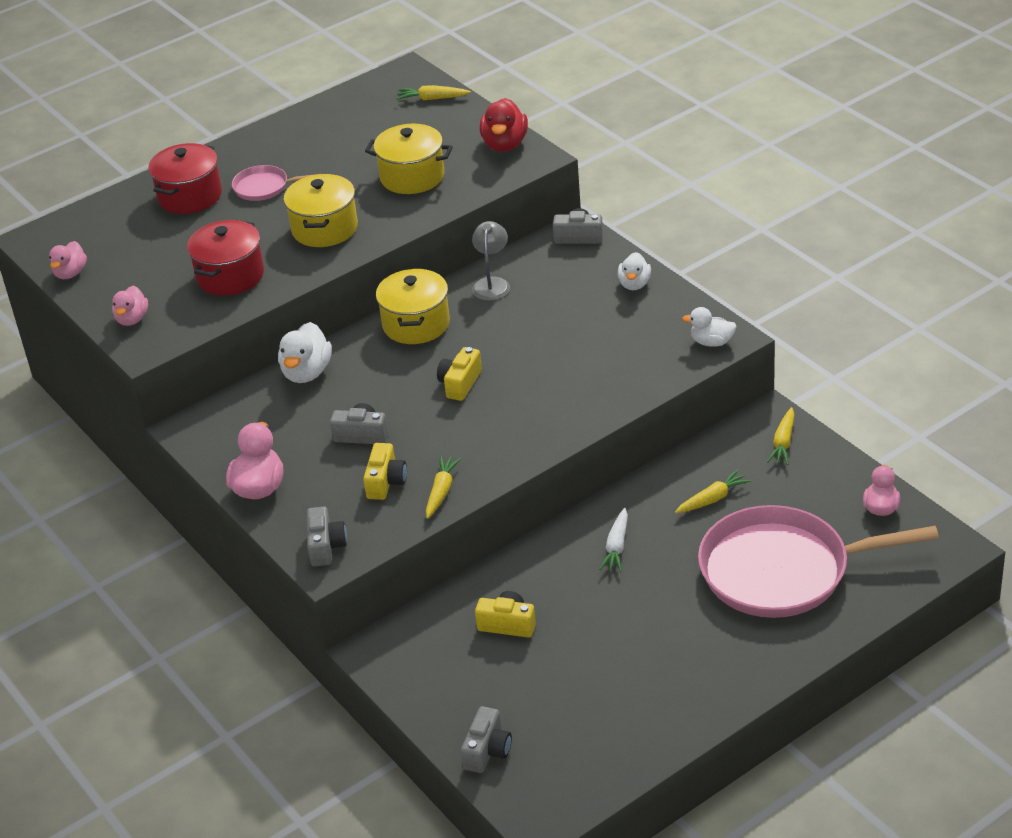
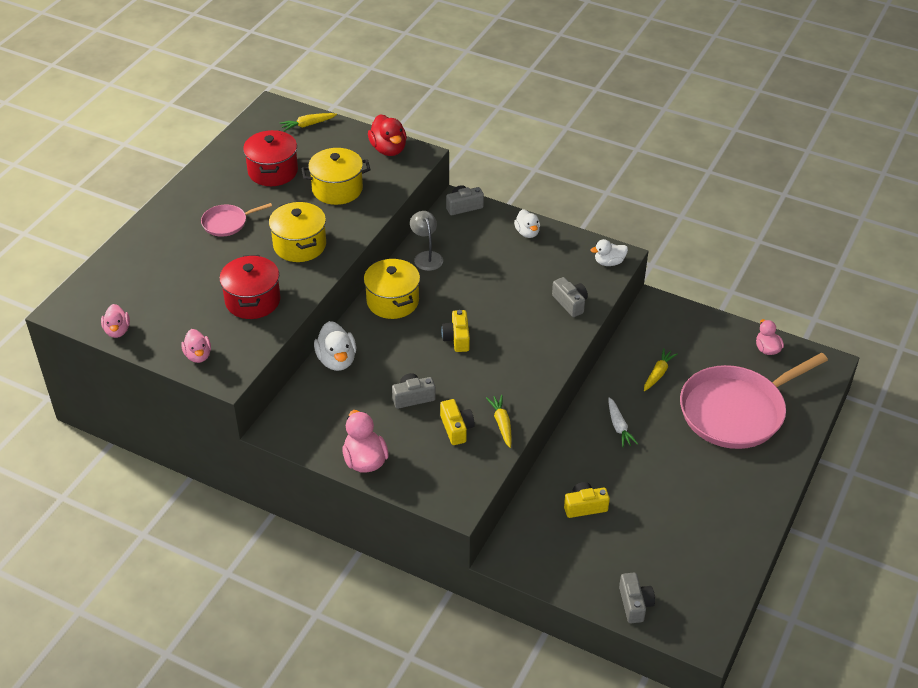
camera: 30 degrees left, 5 degrees up
(190, 196) = (171, 244): red pot -> red pot (273, 171)
(326, 546) = (448, 491): grey camera -> grey camera (570, 303)
(783, 442) = (676, 320): yellow carrot -> none

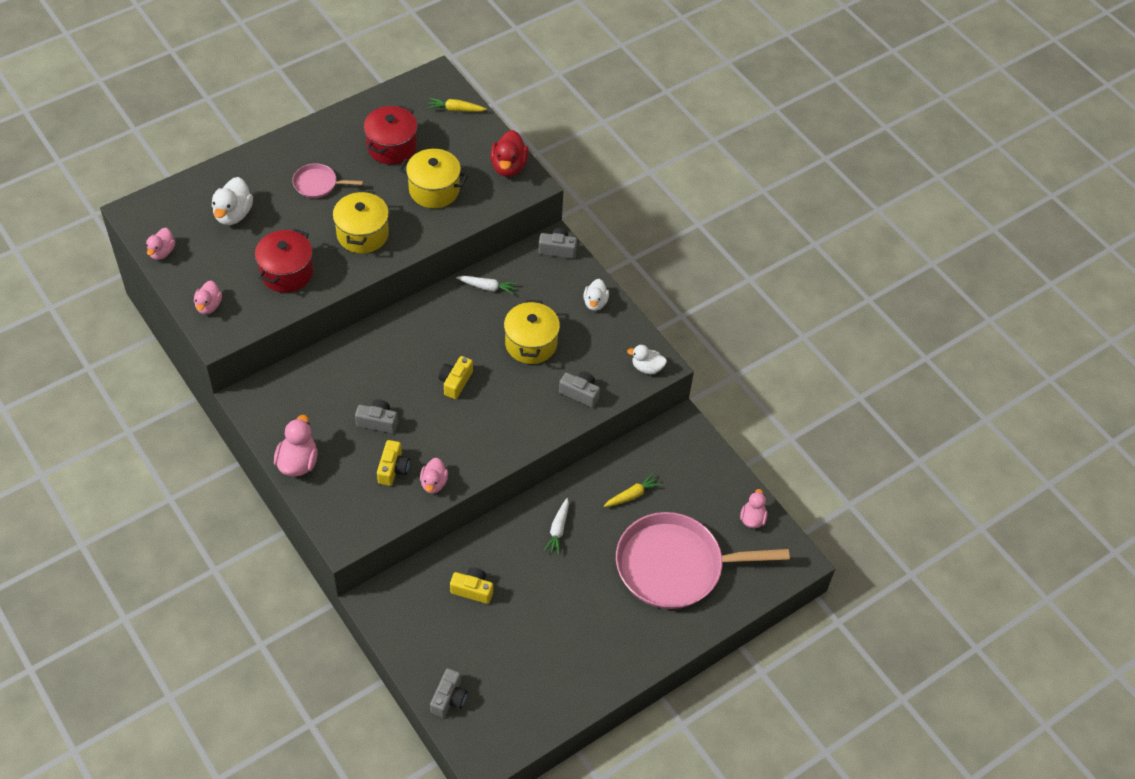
camera: 25 degrees right, 10 degrees up
(337, 360) = (340, 356): white duck -> white duck (233, 214)
(392, 301) = (426, 319): yellow pot -> yellow pot (531, 343)
(426, 257) = (487, 287): grey lamp -> white carrot
(502, 424) = (434, 483): yellow carrot -> pink duck
(570, 303) = (580, 393): grey camera -> grey camera turned 60 degrees counterclockwise

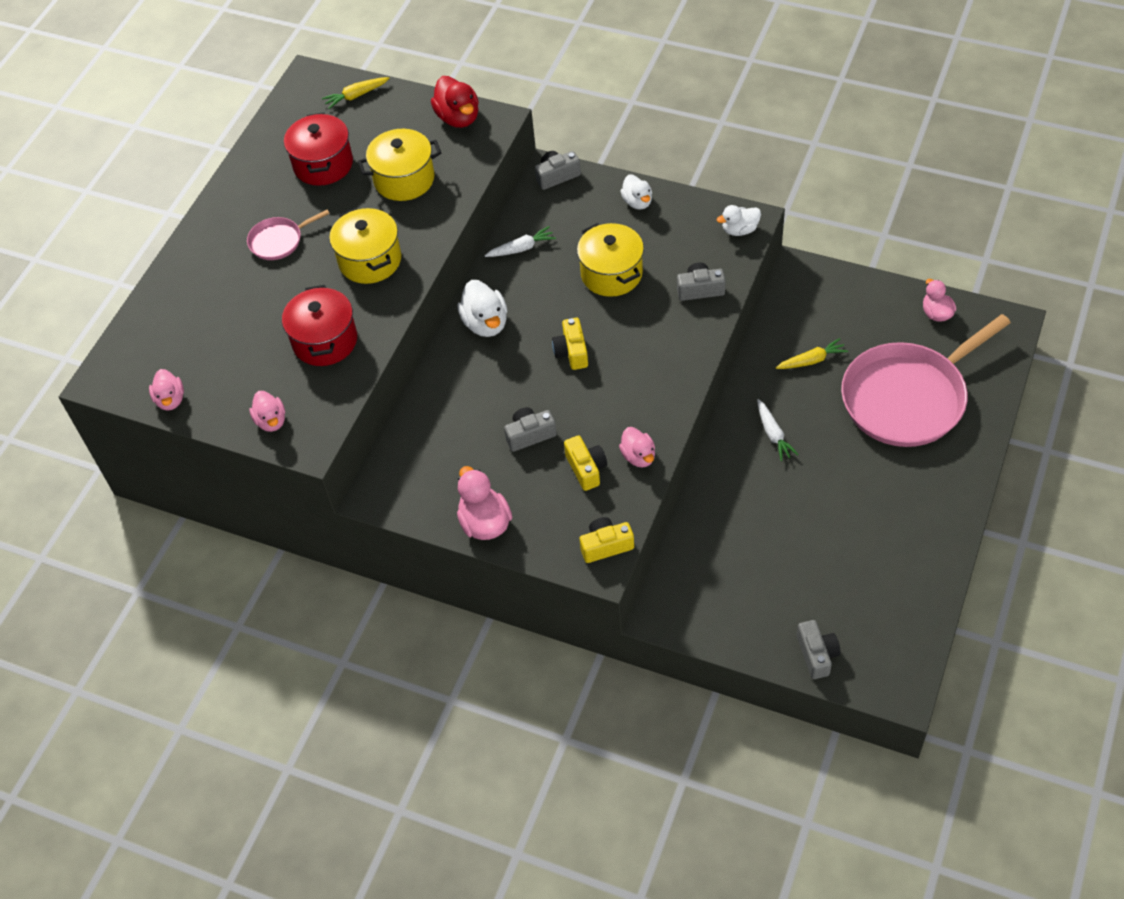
camera: 25 degrees left, 0 degrees up
(233, 214) = (215, 319): white duck -> white duck (485, 323)
(472, 590) = (745, 540): yellow camera -> yellow camera (606, 546)
(632, 495) = (811, 360): yellow carrot -> yellow carrot turned 45 degrees clockwise

